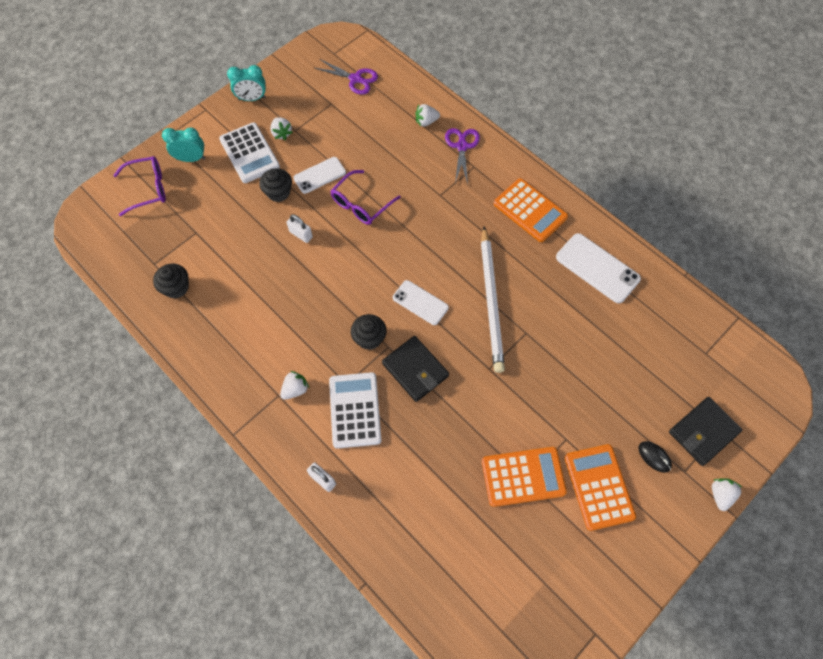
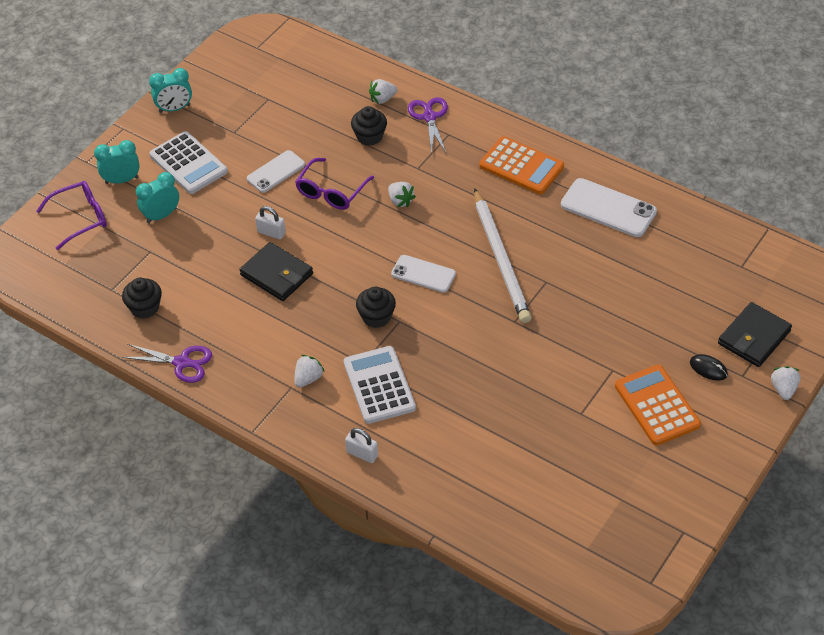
camera: 10 degrees left, 15 degrees down
(214, 199) = (161, 215): none -> turquoise clock
(278, 192) = (233, 196): black cupcake -> black cupcake (369, 136)
(281, 133) = (220, 138): white strawberry -> white strawberry (400, 201)
(355, 79) = (289, 70): purple scissors -> purple scissors (182, 363)
(415, 370) = (435, 337): black wallet -> black wallet (277, 274)
(523, 476) = (575, 411): orange calculator -> none

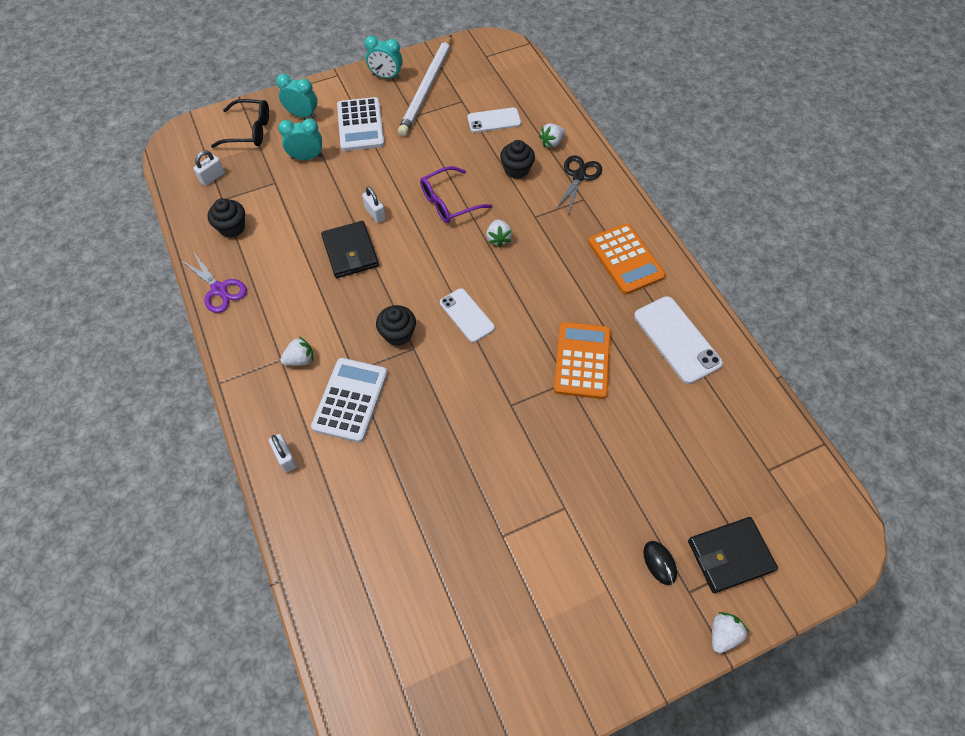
camera: 30 degrees right, 10 degrees up
(80, 218) = (248, 131): purple glasses -> black glasses
(83, 275) = (212, 177): none -> white padlock
(276, 172) = (419, 164): white phone -> white phone (494, 120)
(382, 99) = (551, 143): white strawberry -> white strawberry turned 45 degrees counterclockwise
(429, 117) = (579, 176): purple scissors -> black scissors
(500, 258) = (543, 336): white pencil -> white pencil (427, 88)
(657, 405) = (580, 572): orange calculator -> orange calculator (582, 360)

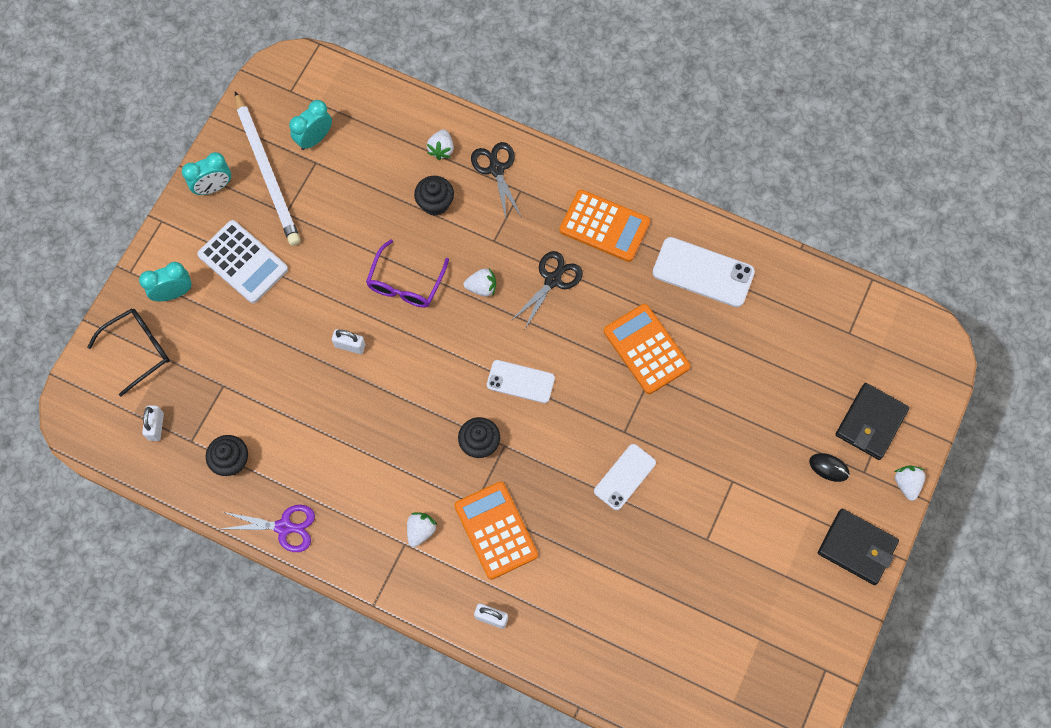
camera: 40 degrees left, 10 degrees up
(306, 157) = (226, 336): turquoise clock -> turquoise clock (314, 139)
(350, 252) = (365, 400): black wallet -> black wallet (857, 547)
(350, 400) = (496, 530): white calculator -> orange calculator
(494, 120) = (366, 163): white phone -> white phone (624, 477)
(498, 238) = (482, 287): white strawberry -> white strawberry turned 45 degrees counterclockwise
(554, 267) = (553, 280): none -> black scissors

